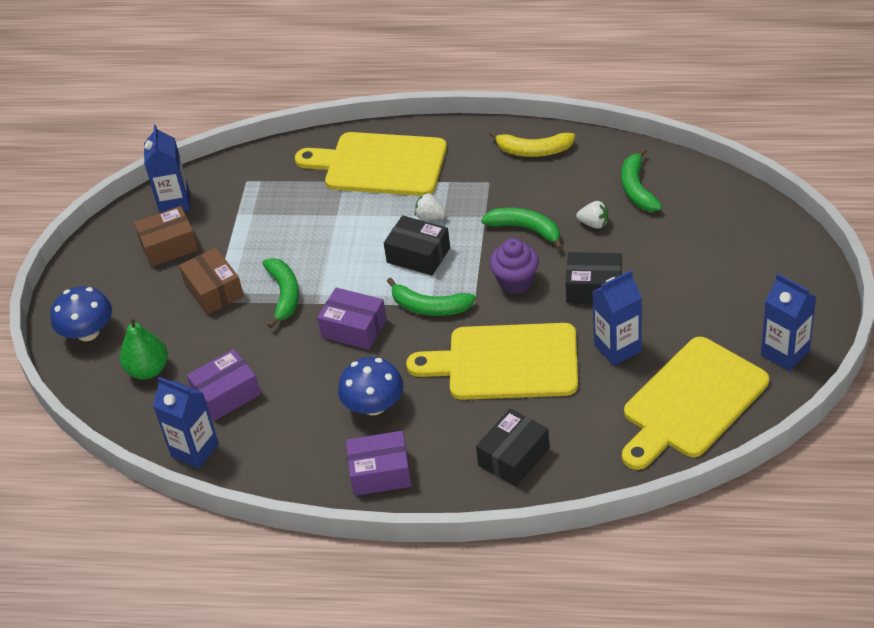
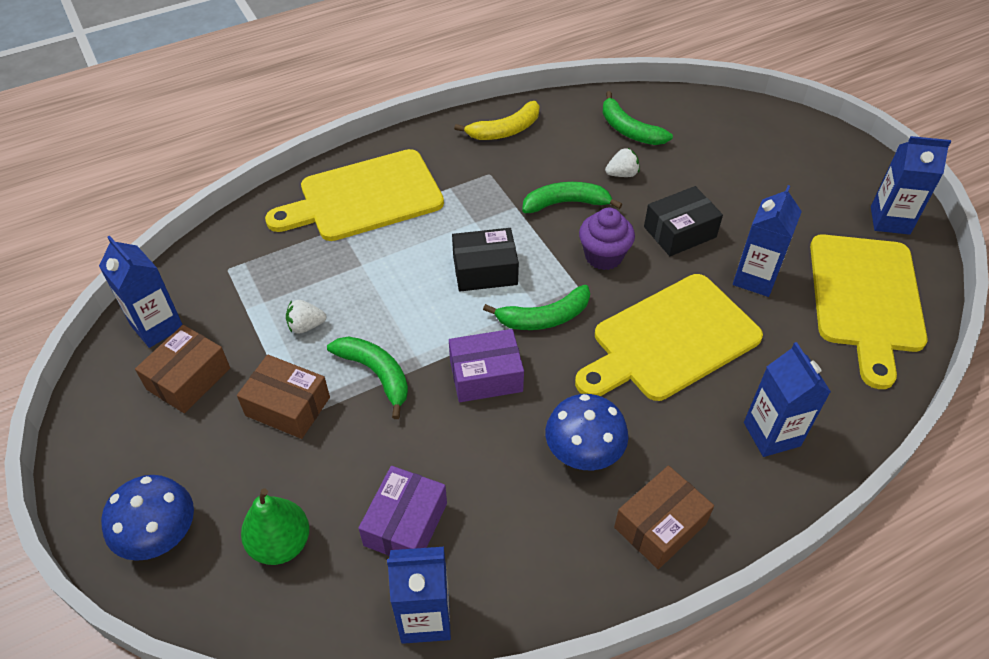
camera: 40 degrees left, 5 degrees up
(380, 473) = (660, 525): purple box -> brown box
(430, 216) = (462, 228): white strawberry -> white strawberry (306, 326)
(513, 457) = (771, 434): black box -> blue carton

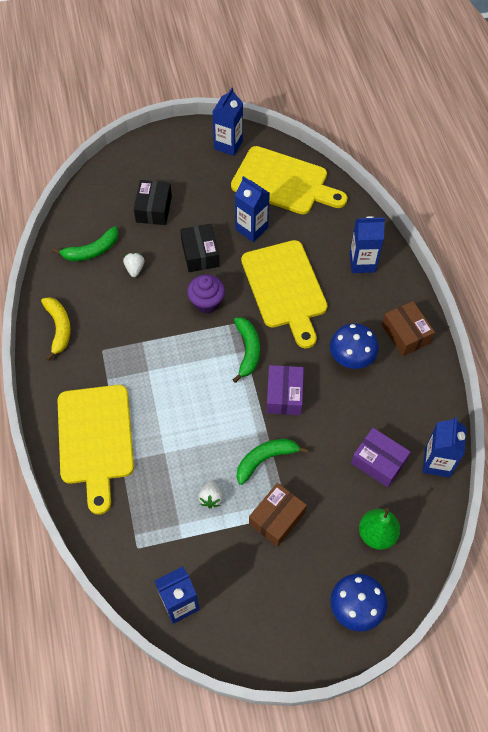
camera: 75 degrees left, 10 degrees up
(188, 378) = (236, 582): brown box -> none
(485, 270) = (196, 375): black box -> black box (154, 209)
(566, 203) = (150, 310): green banana -> none

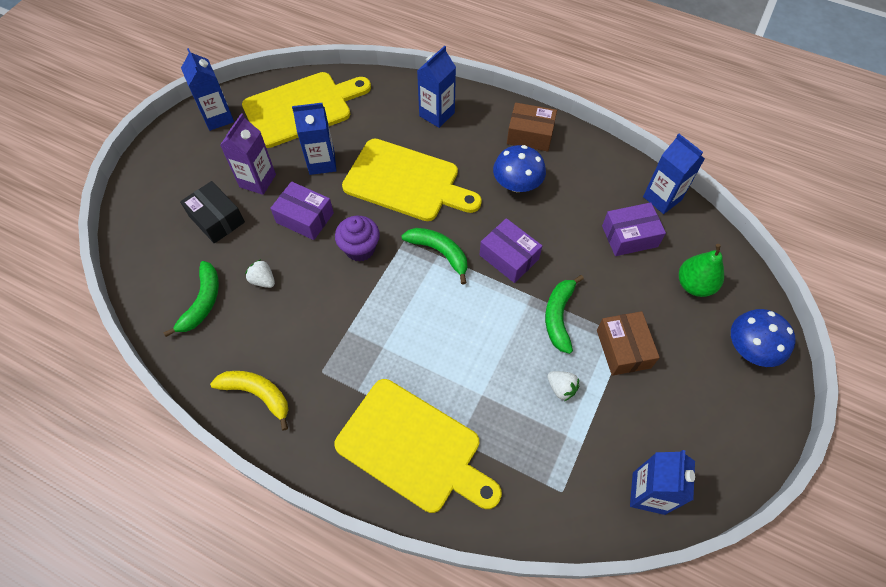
camera: 50 degrees left, 0 degrees up
(200, 254) = (305, 218): black box -> purple box
(202, 206) = (257, 181): none -> purple carton

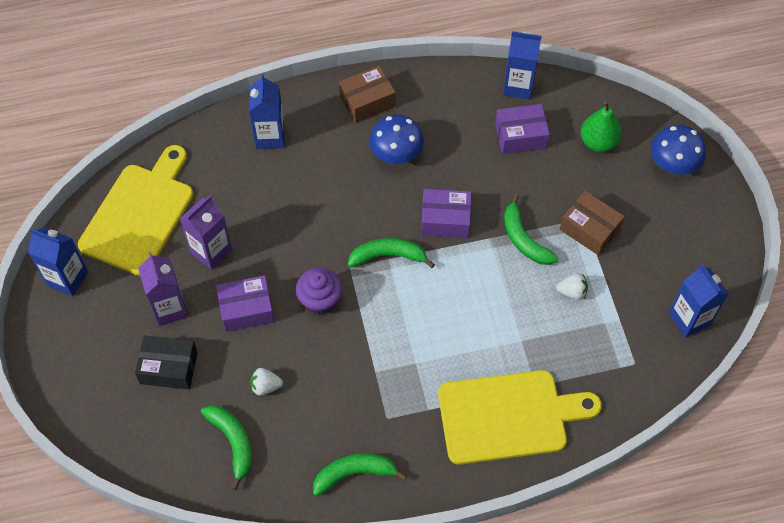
camera: 40 degrees left, 0 degrees up
(257, 394) = (354, 473): yellow banana -> green banana
(322, 162) = (211, 251): blue carton -> purple carton
(406, 181) = (302, 216): yellow cutting board -> none
(629, 236) = (520, 136): purple box -> purple box turned 45 degrees clockwise

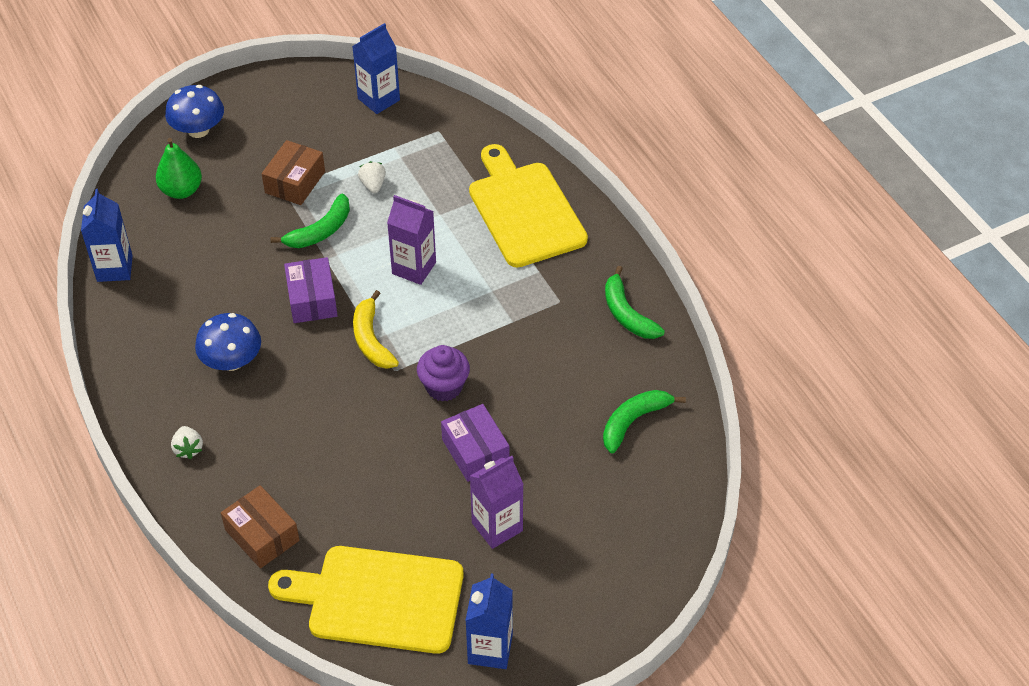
camera: 105 degrees left, 10 degrees down
(169, 368) = (570, 505): black box -> none
(211, 251) = (410, 507): purple carton -> purple carton (414, 268)
(265, 386) = (561, 410): white strawberry -> white strawberry (188, 449)
(270, 136) = (231, 491): blue carton -> none
(367, 101) = (160, 405): brown box -> brown box (262, 535)
(388, 256) = (371, 339): green banana -> yellow banana
(520, 136) = (185, 255): purple box -> none

